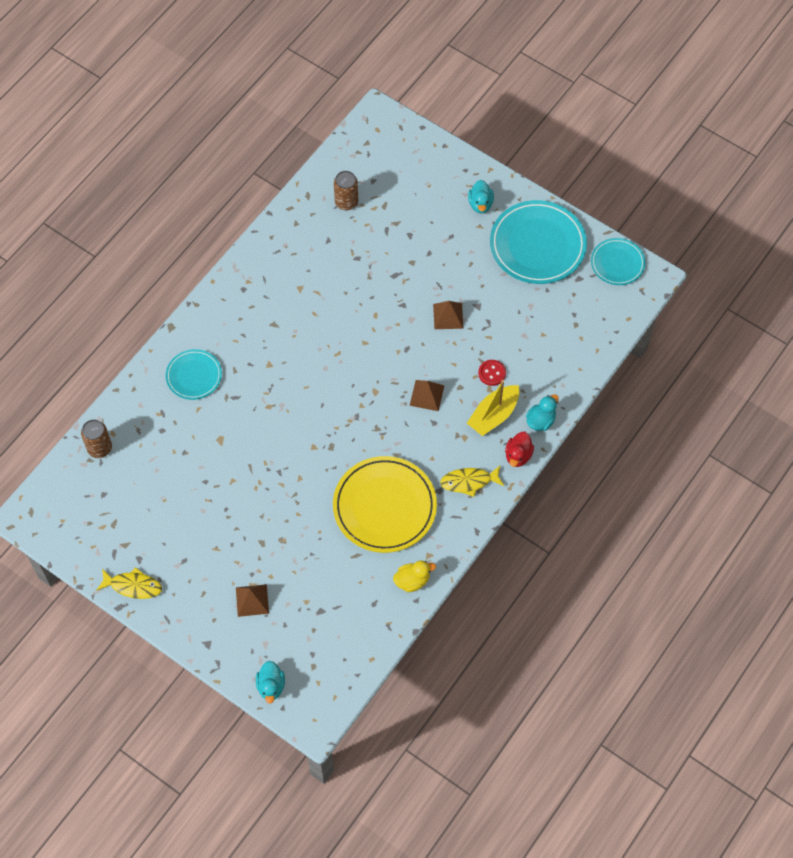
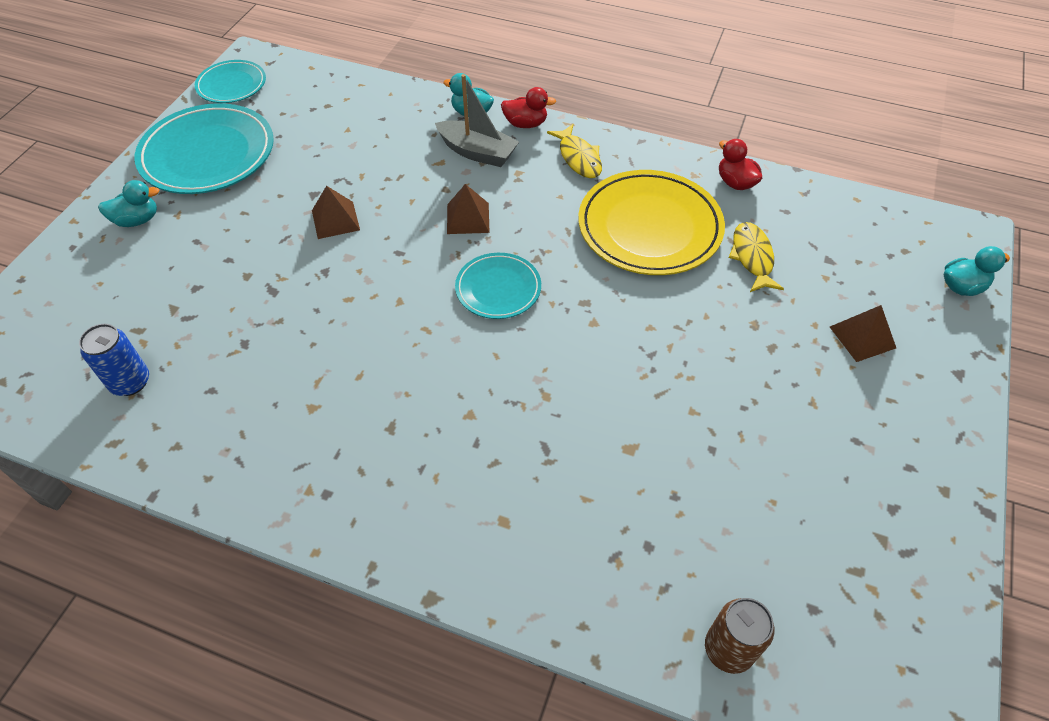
camera: 105 degrees left, 10 degrees down
(133, 586) = (942, 502): yellow fish -> yellow fish (752, 257)
(194, 376) = (524, 525): turquoise plate -> turquoise plate (498, 289)
(346, 202) = (130, 382): brown can -> blue can
(412, 581) = (735, 183): yellow duck -> red duck
(492, 373) = (416, 164): red button -> none
(493, 415) = (477, 152): yellow boat -> grey boat

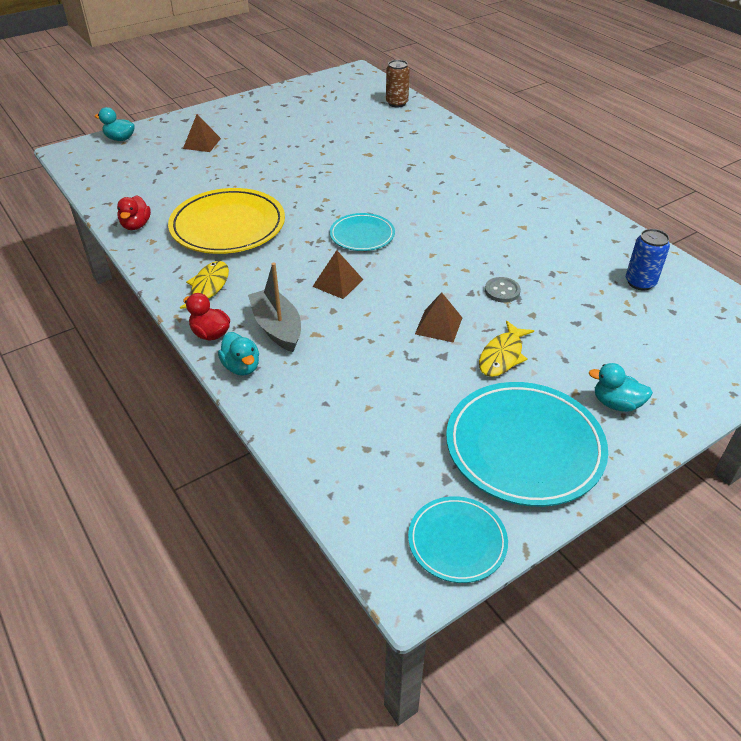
camera: 145 degrees left, 10 degrees down
(292, 289) = (502, 291): none -> grey button
(752, 257) = (195, 189): yellow fish -> yellow fish (502, 356)

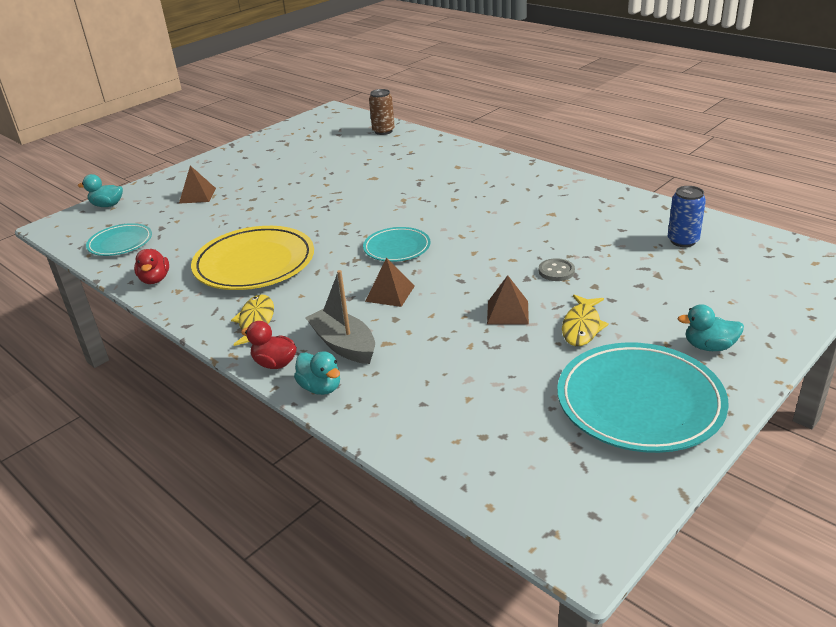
camera: 10 degrees left, 10 degrees down
(457, 541) = (612, 502): turquoise plate -> turquoise plate (120, 243)

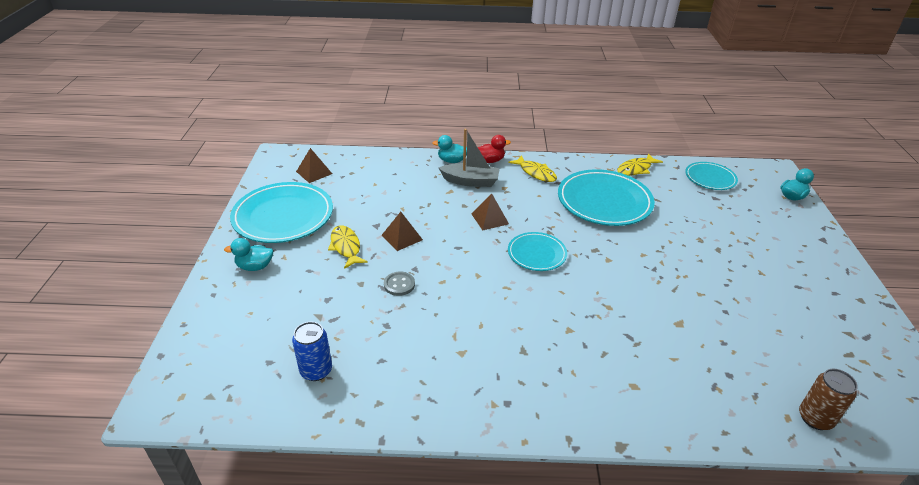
camera: 135 degrees right, 5 degrees up
(155, 279) = (636, 169): red duck -> yellow fish
(197, 195) = (761, 233): brown pyramid -> brown pyramid (314, 172)
(254, 263) = (604, 201): yellow plate -> turquoise plate
(709, 346) = (255, 267): turquoise duck -> turquoise duck turned 150 degrees counterclockwise

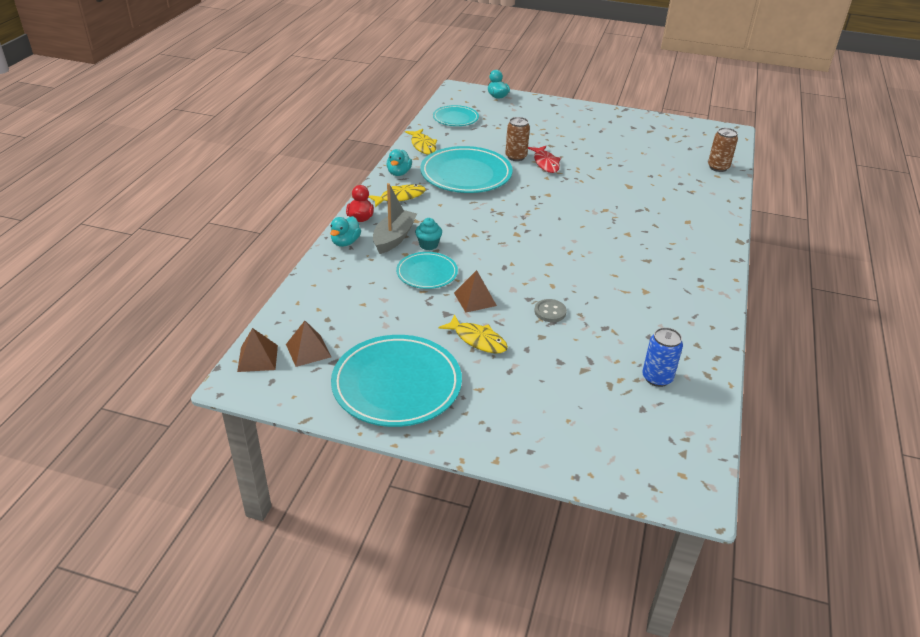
camera: 75 degrees left, 0 degrees up
(255, 267) = (489, 414): turquoise duck -> turquoise duck (399, 173)
(346, 247) = (477, 340): yellow fish -> yellow fish turned 135 degrees counterclockwise
(470, 200) = (428, 245): none -> turquoise cupcake
(489, 218) = (465, 240): brown pyramid -> brown pyramid (257, 358)
(537, 254) = (529, 226): turquoise plate -> turquoise plate (427, 273)
(668, 227) = (516, 157): none -> brown can
(673, 250) = (545, 163): none -> red fish

